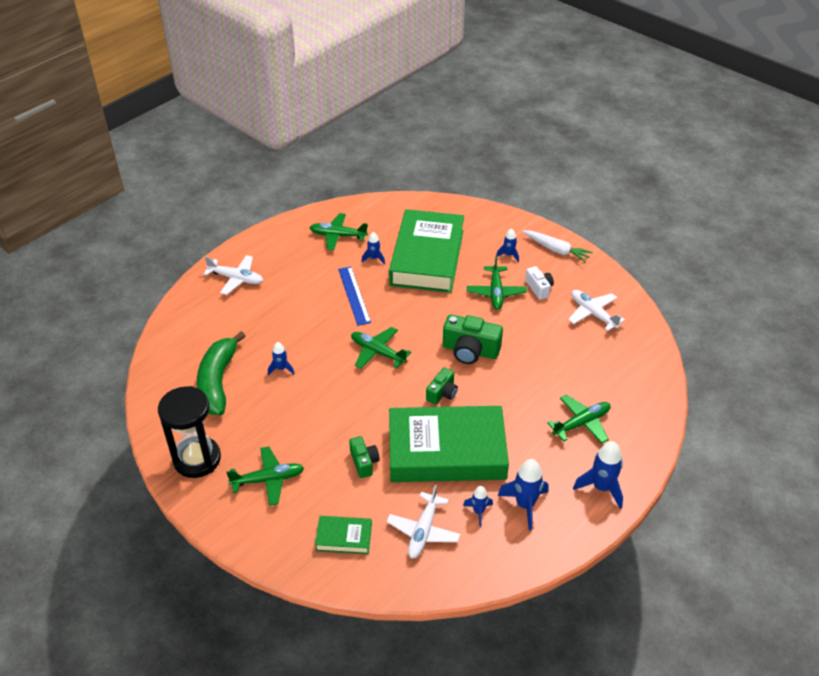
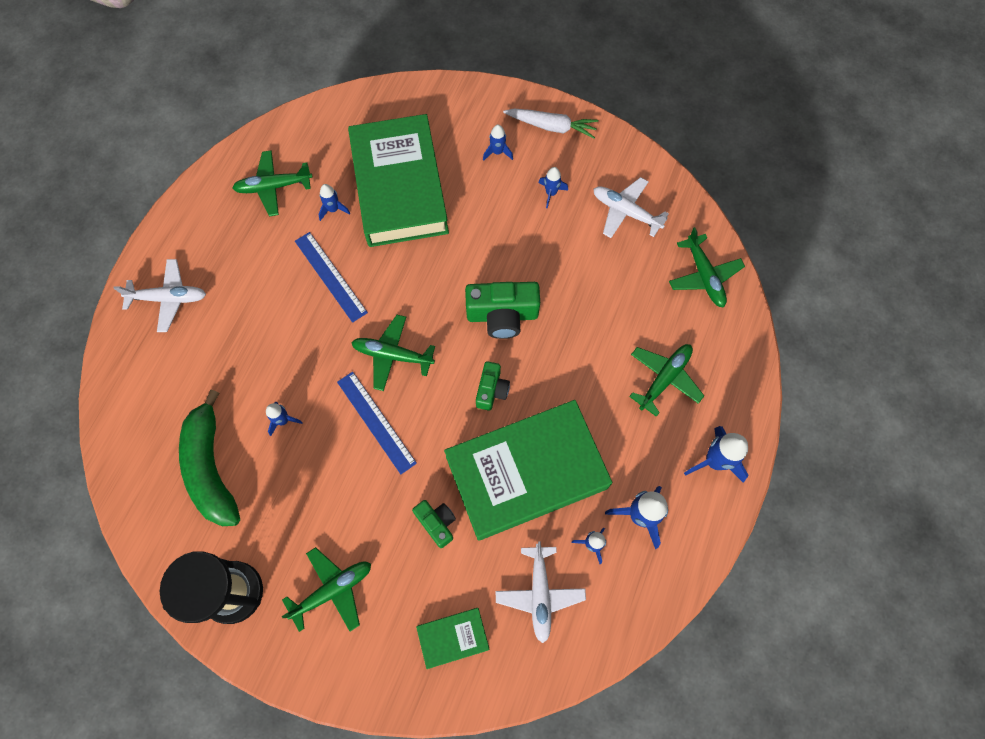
camera: 20 degrees left, 25 degrees up
(347, 388) = (376, 422): none -> blue ruler
(496, 292) = (502, 216): green plane -> green plane (704, 276)
(539, 288) = (551, 193): white camera -> blue rocket

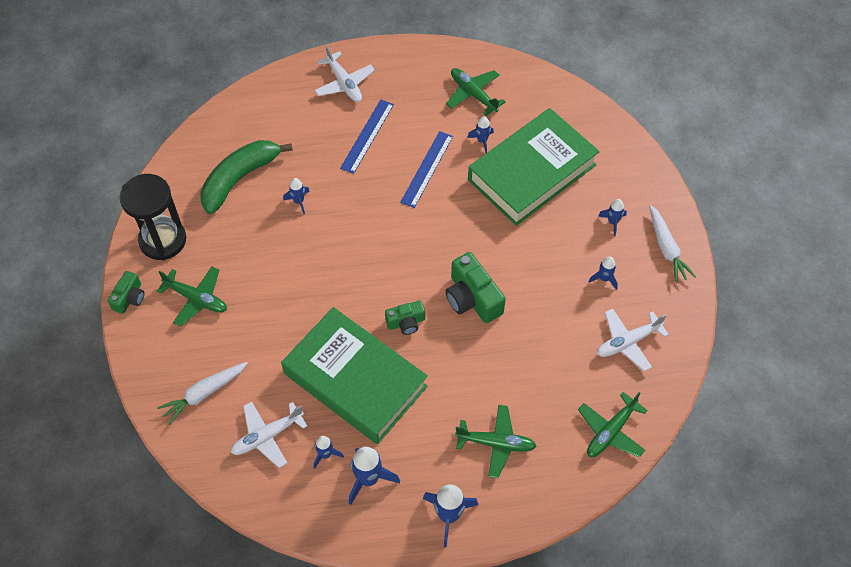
camera: 60 degrees right, 10 degrees down
(376, 422) = (333, 259): blue ruler -> blue ruler (367, 136)
(392, 355) = (391, 242): green plane -> none
(437, 523) = (281, 339): green camera -> green camera (129, 298)
(453, 637) = (204, 393): green book -> white carrot
(625, 212) = (627, 342): white plane -> white plane turned 120 degrees counterclockwise

